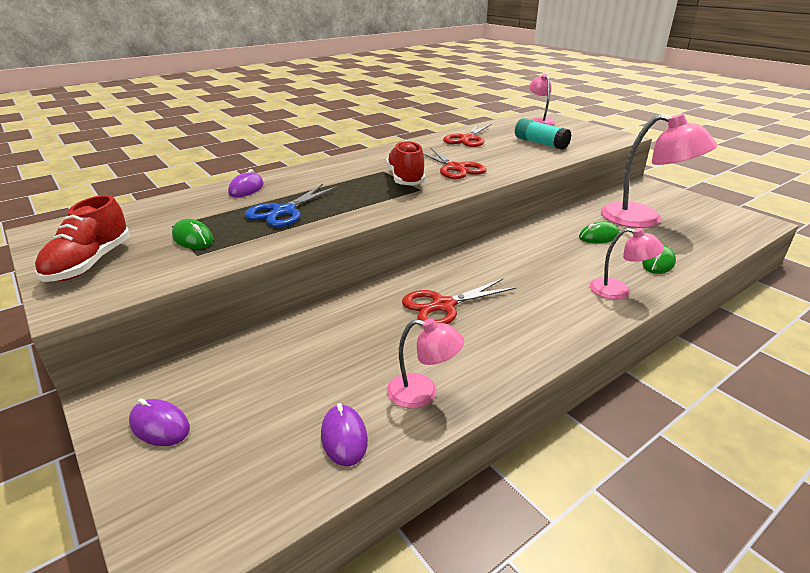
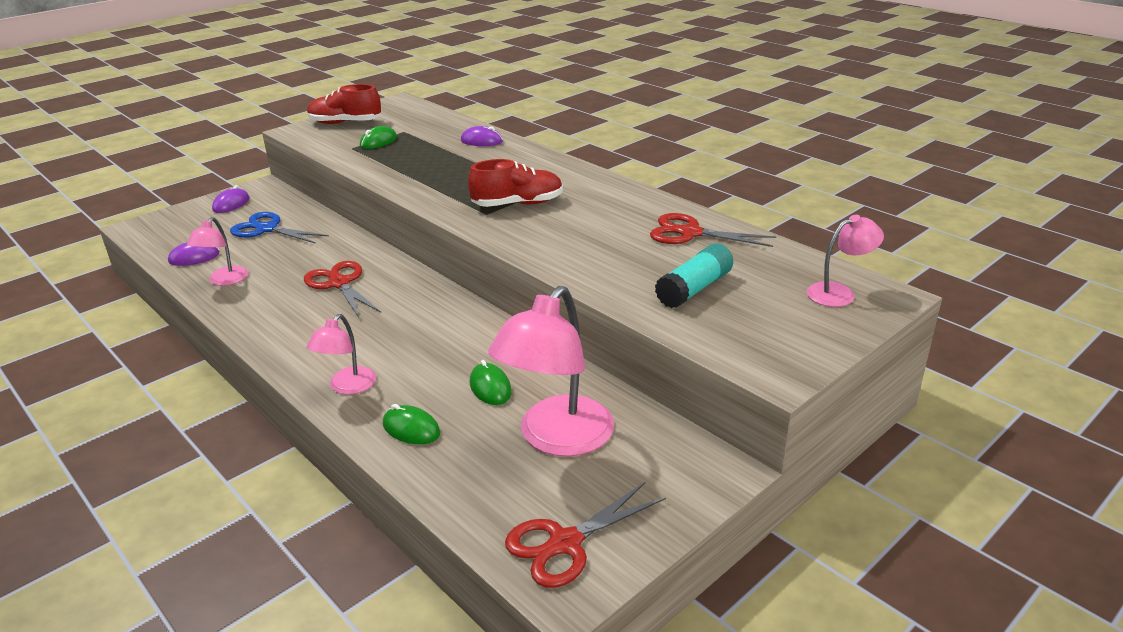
camera: 85 degrees right, 0 degrees up
(284, 211) = (428, 162): blue scissors -> blue scissors (267, 229)
(455, 168) = (559, 229): red scissors -> red scissors (565, 543)

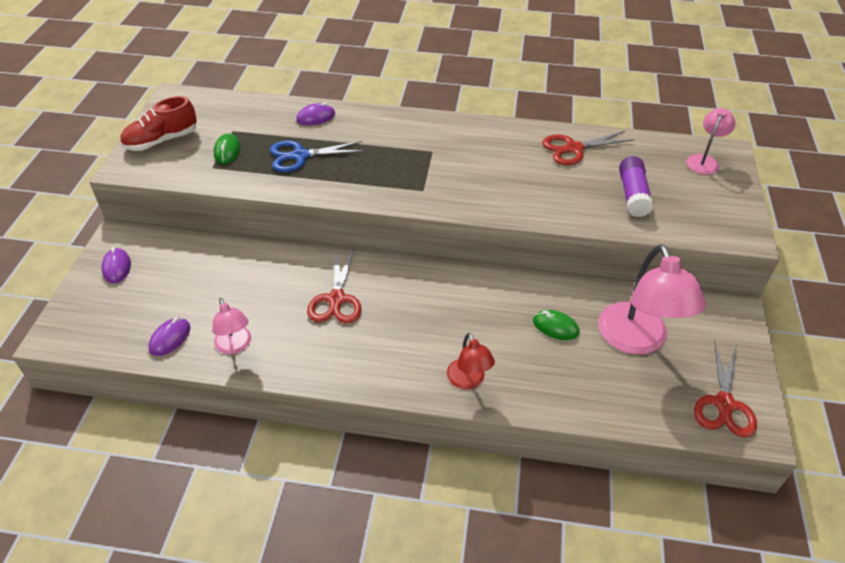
camera: 40 degrees left, 15 degrees up
(267, 229) = (194, 278): blue scissors -> blue scissors (300, 156)
(339, 283) = (336, 299): red scissors -> red scissors turned 105 degrees counterclockwise
(347, 387) = (468, 381): pink lamp -> red lamp
(411, 429) = (551, 386): green mouse -> none
(518, 204) = (432, 171): red shoe -> none
(694, 289) = (632, 195): turquoise glue stick -> purple glue stick

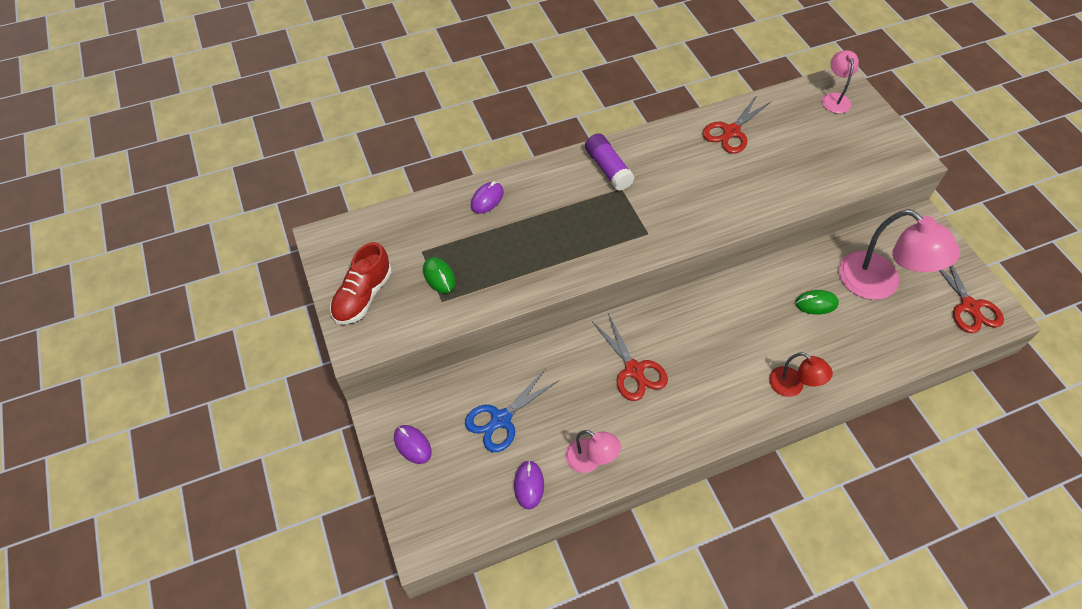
camera: 30 degrees left, 10 degrees up
(300, 156) = (512, 249): blue scissors -> blue scissors (501, 419)
(632, 195) = (809, 158): purple glue stick -> purple glue stick (608, 169)

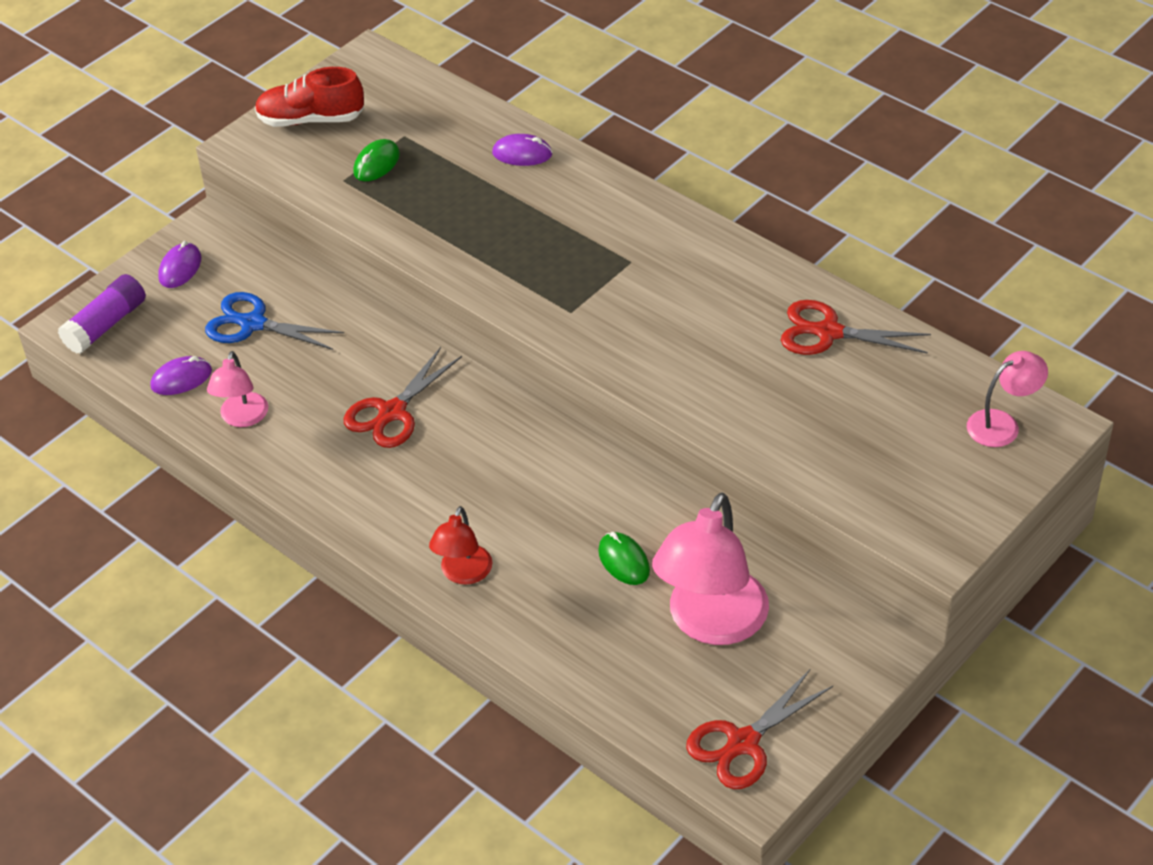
camera: 65 degrees right, 10 degrees down
(608, 169) = (656, 237): purple glue stick -> purple glue stick (106, 325)

